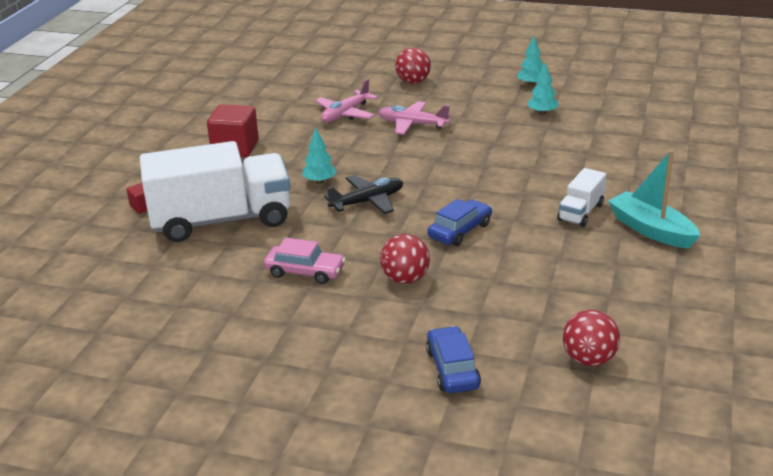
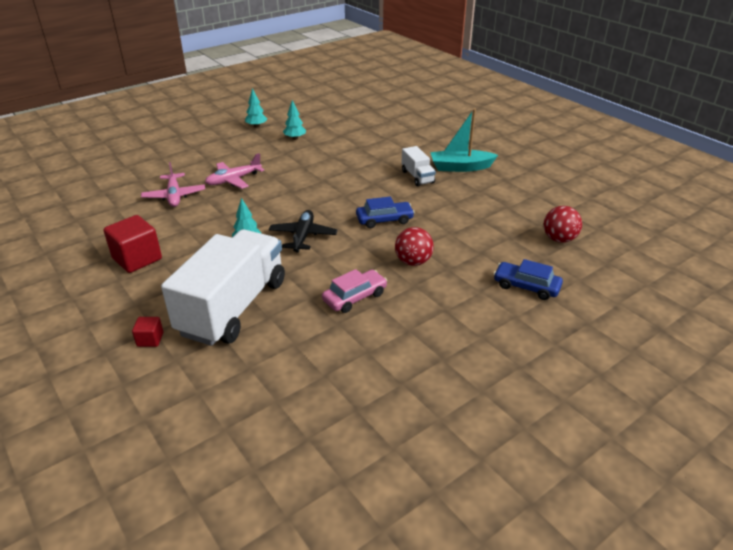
camera: 55 degrees left, 5 degrees up
(413, 82) = (179, 156): red ball -> none
(460, 230) = (384, 220): blue car -> blue car turned 90 degrees clockwise

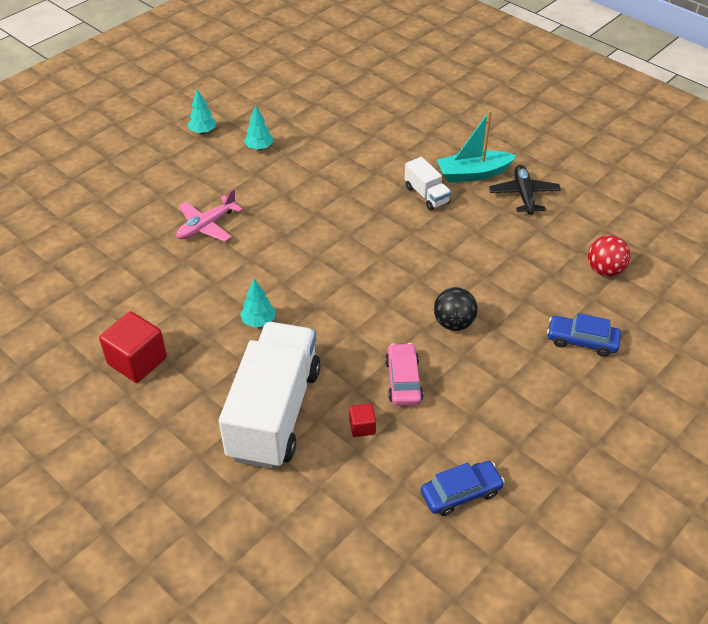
camera: 10 degrees left, 10 degrees up
(150, 339) = (198, 468): red cube -> red cube (362, 427)
(174, 196) = (143, 260): pink plane -> none
(303, 236) = (319, 303): black plane -> black plane (523, 195)
(355, 297) = (403, 380): pink car -> pink car turned 45 degrees counterclockwise
(384, 220) = (406, 266): blue car -> blue car (461, 493)
(413, 262) = (453, 323): red ball -> black ball

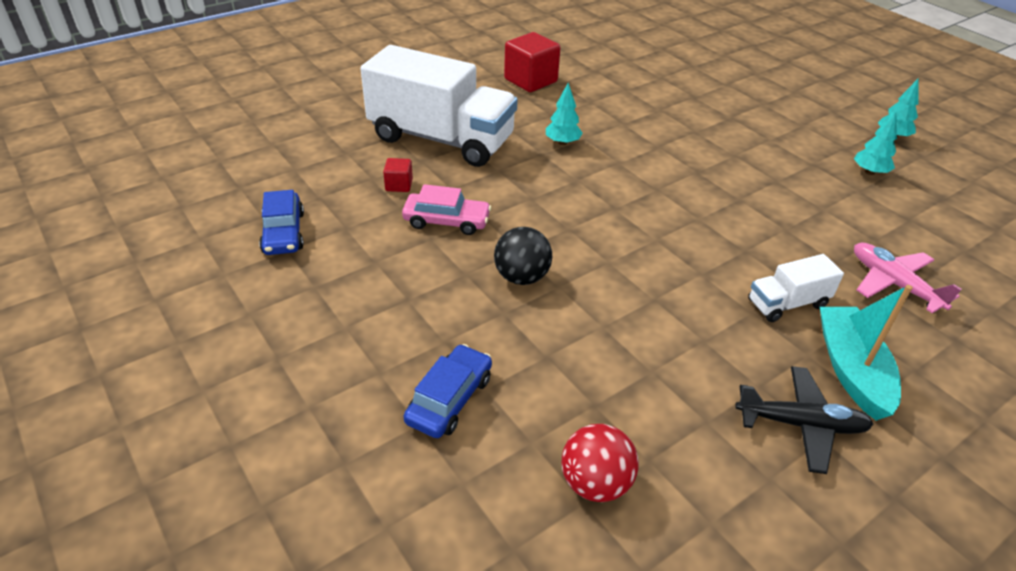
camera: 100 degrees right, 5 degrees down
(207, 226) = (714, 126): pink plane -> pink plane (893, 284)

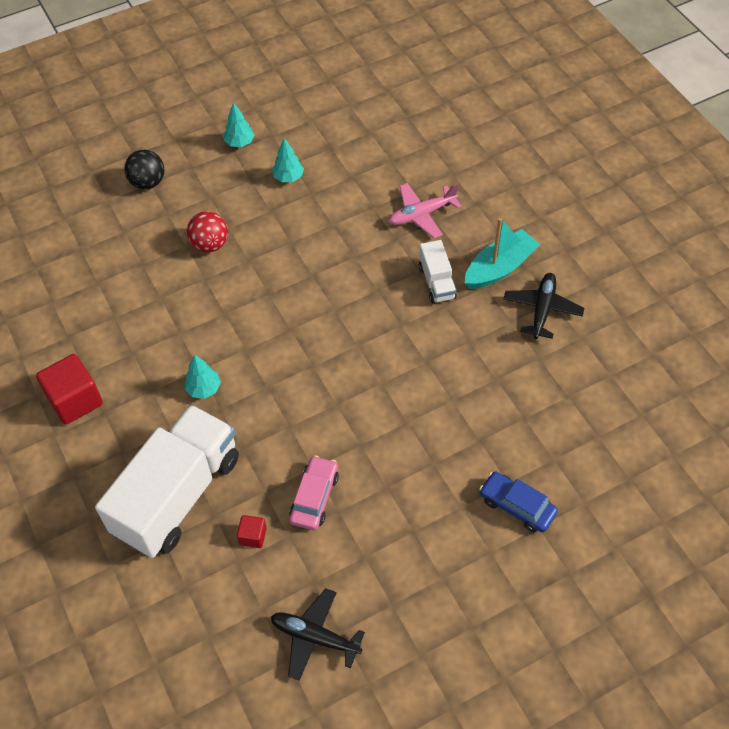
camera: 80 degrees left, 15 degrees up
(283, 233) = (315, 637): blue car -> black plane
(522, 277) = (394, 446): black ball -> black ball (148, 182)
(595, 483) = (584, 428): red ball -> red ball (210, 244)
(851, 370) = (499, 268): turquoise boat -> turquoise boat turned 135 degrees clockwise

